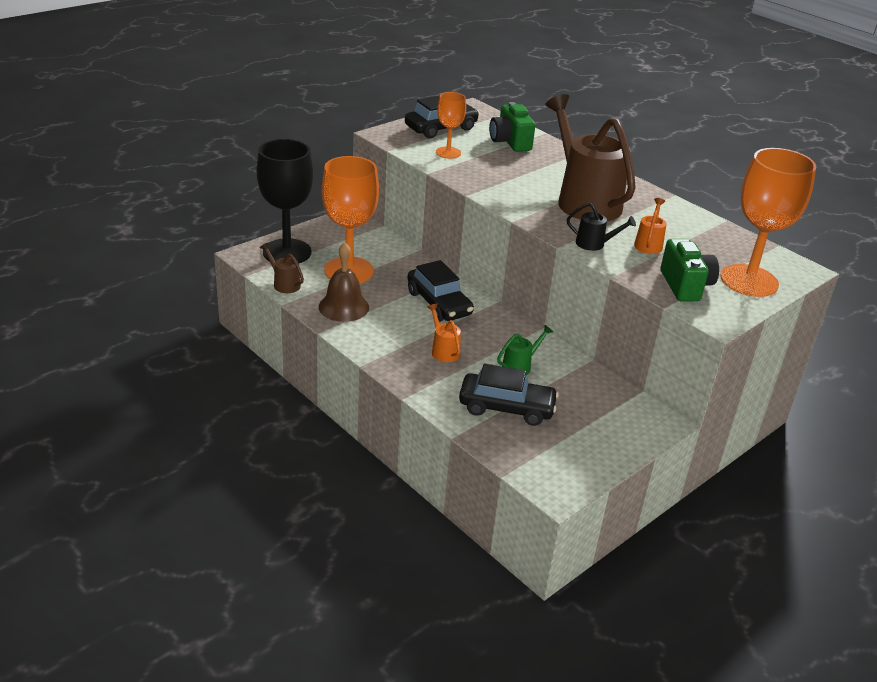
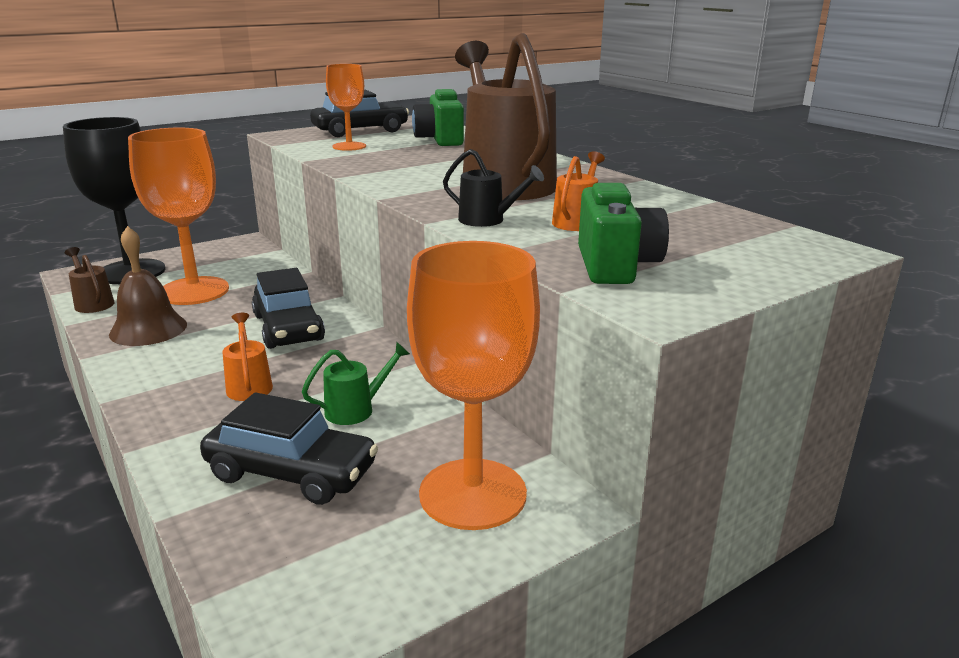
camera: 10 degrees right, 10 degrees down
(749, 281) = (735, 262): orange goblet -> orange goblet (472, 494)

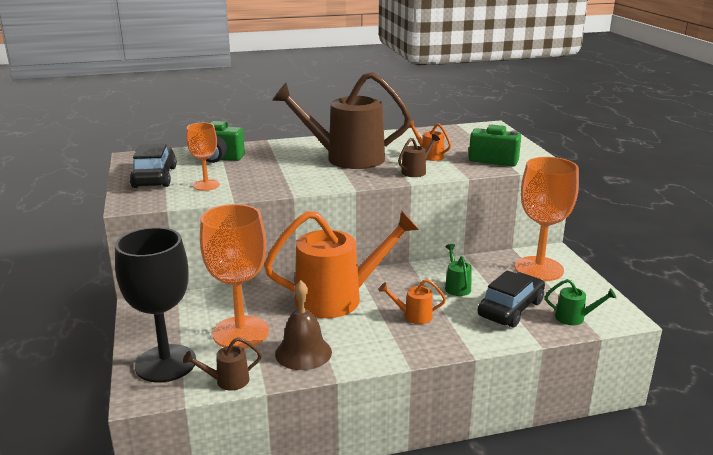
camera: 70 degrees left, 0 degrees up
(271, 557) = (574, 318): none -> green watering can
(288, 328) = (339, 298): black car -> orange watering can
(488, 220) = (416, 171): black watering can -> brown watering can

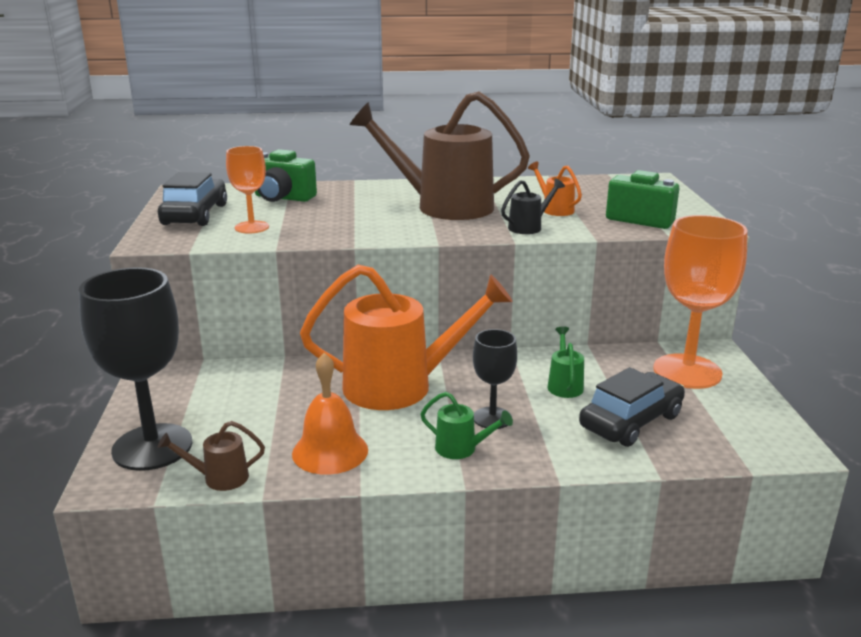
camera: 10 degrees right, 0 degrees up
(240, 332) = (260, 417): orange goblet -> none
(303, 352) = (330, 451): brown bell -> orange bell
(413, 316) = (492, 418): orange watering can -> black goblet
(416, 171) = (529, 227): brown watering can -> black watering can
(574, 318) = (720, 442): green watering can -> green watering can (462, 449)

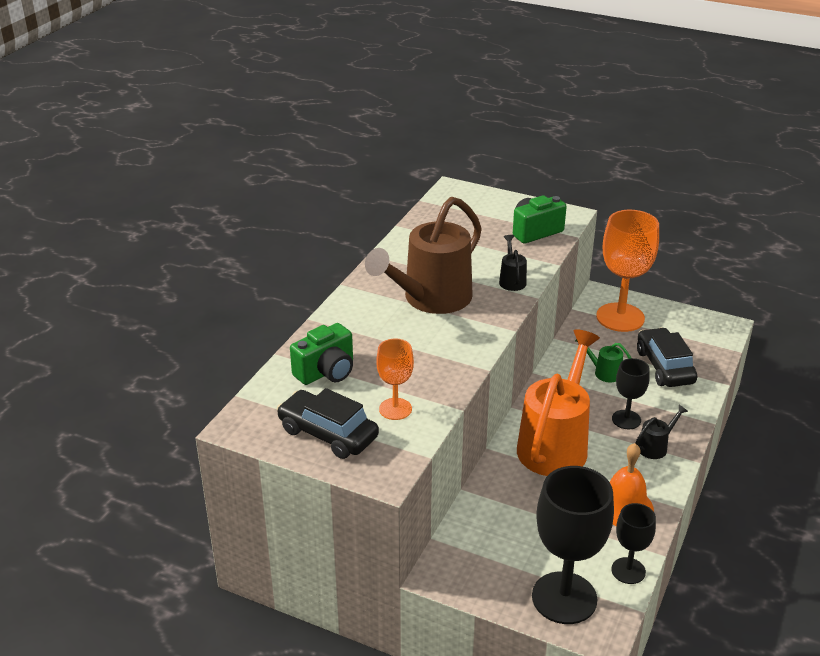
camera: 60 degrees left, 10 degrees up
(219, 478) = (628, 571): brown watering can -> black goblet
(462, 449) = (655, 447): green watering can -> black watering can
(554, 209) = (482, 255): orange watering can -> none

